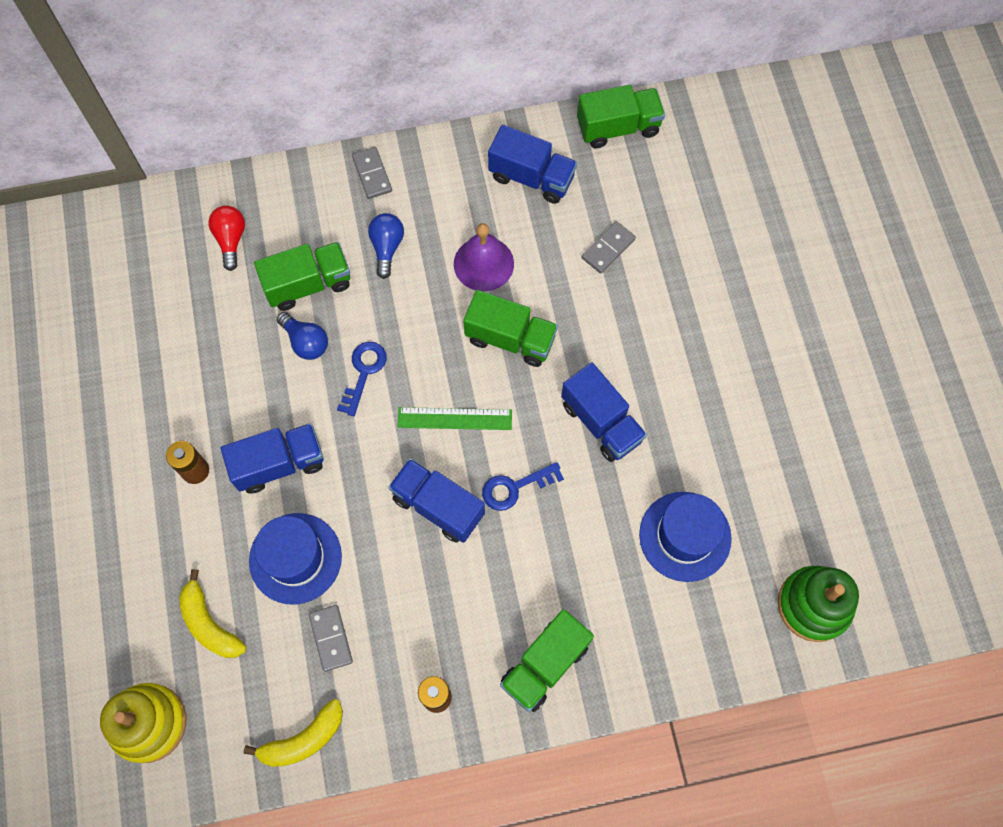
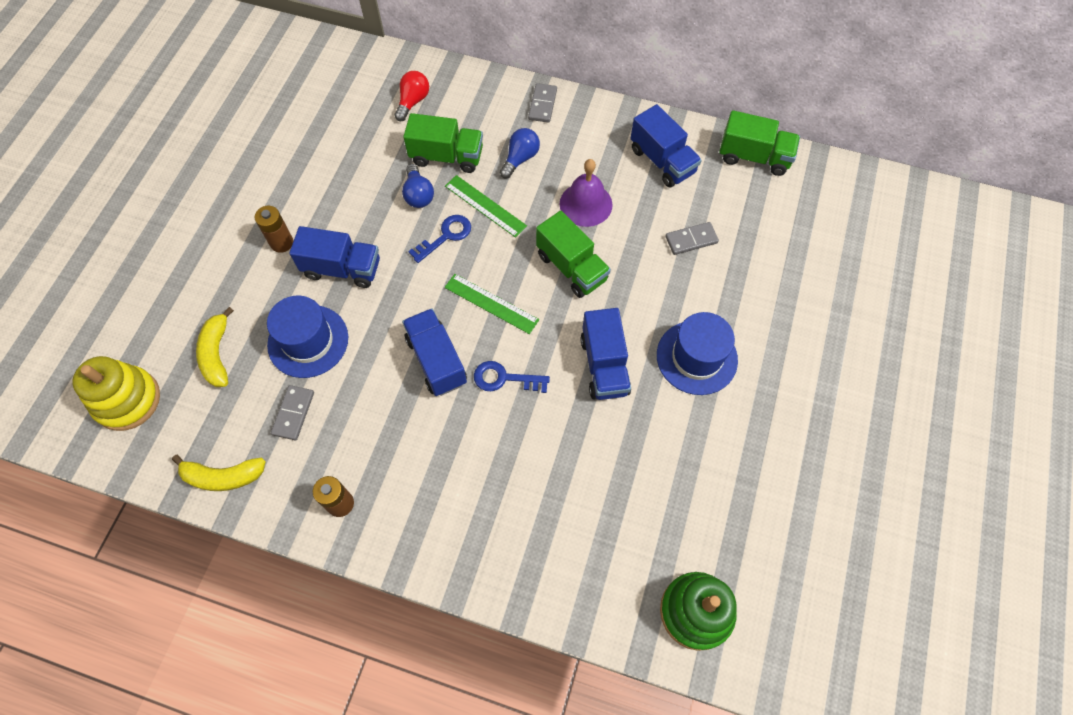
camera: 30 degrees right, 5 degrees down
(383, 318) = (485, 206): none -> green ruler
(545, 665) = (439, 528): green truck -> none
(685, 536) = (618, 491): blue hat -> blue hat (696, 357)

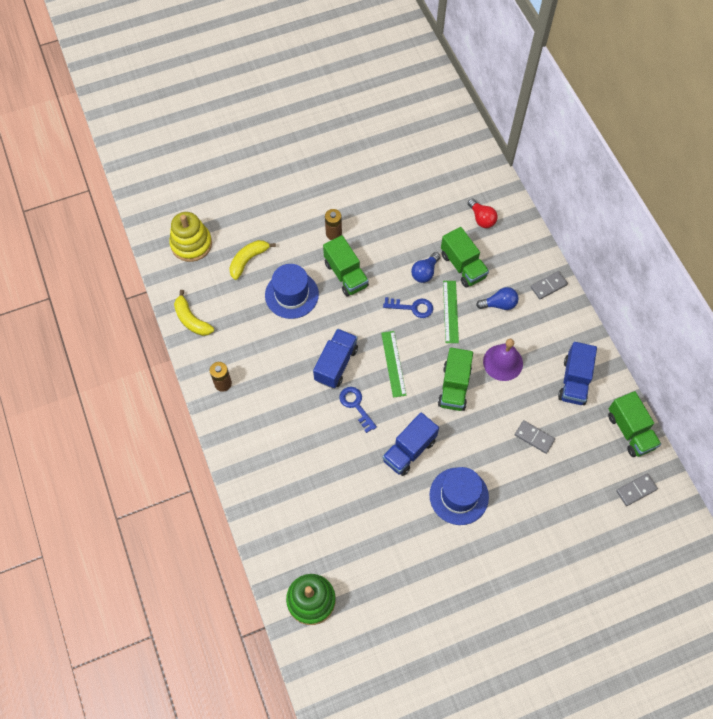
camera: 50 degrees right, 0 degrees up
(293, 413) = (249, 322): grey domino -> grey domino (636, 490)
(342, 268) = (346, 275): blue truck -> green truck
(413, 102) = (481, 219): red light bulb -> red light bulb turned 75 degrees clockwise

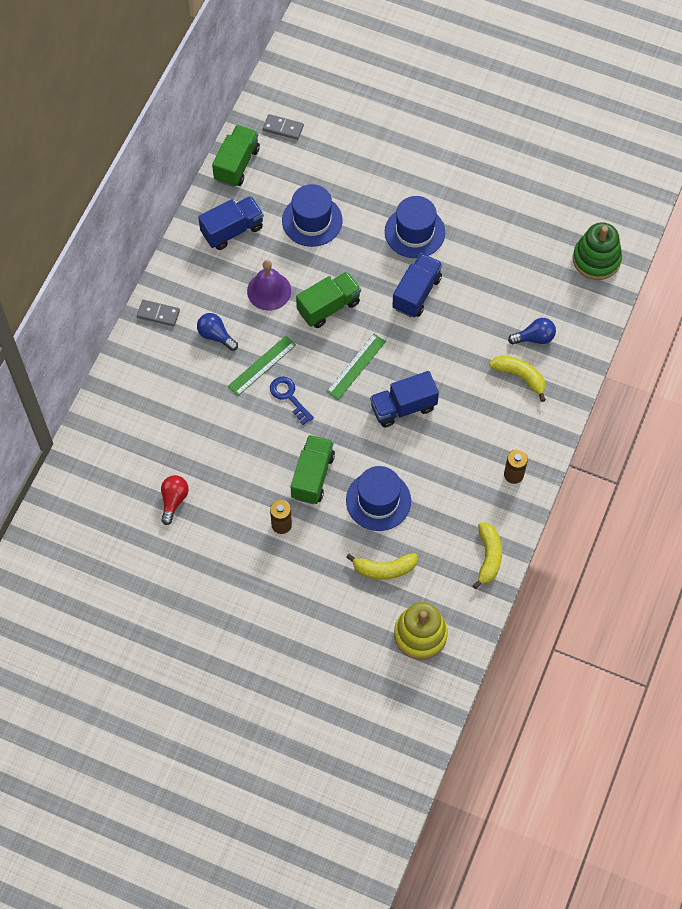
camera: 135 degrees left, 0 degrees up
(281, 454) = (520, 376): none -> yellow banana
(356, 406) = (422, 361): blue key -> none
(409, 450) = (416, 293): blue truck -> blue truck turned 60 degrees counterclockwise
(425, 272) = (244, 416): blue light bulb -> blue light bulb (534, 338)
(463, 266) = (206, 393): green truck -> none
(481, 219) = (139, 419): red light bulb -> red light bulb (174, 500)
(534, 437) = (312, 220): grey domino -> blue hat

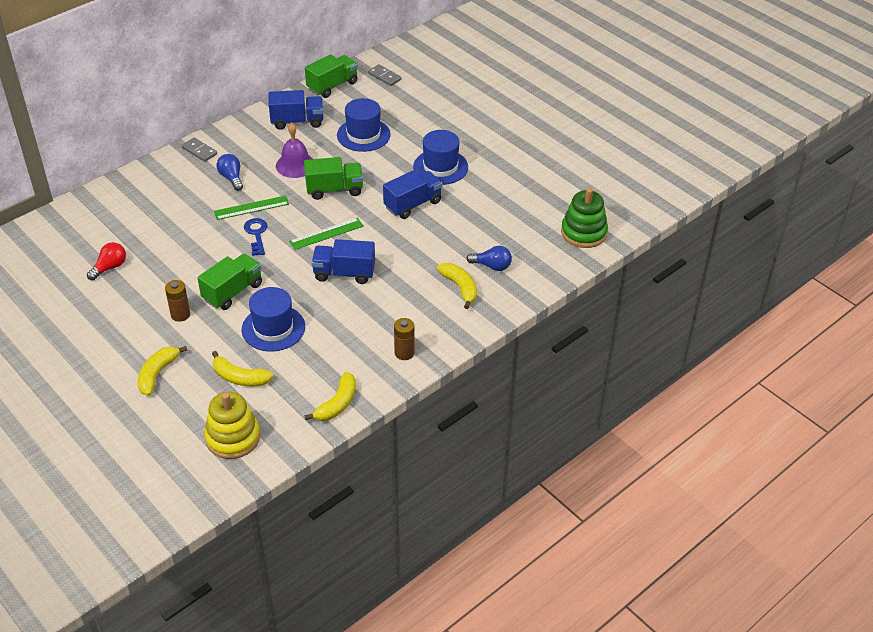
camera: 25 degrees right, 20 degrees down
(306, 599) = (157, 374): none -> yellow banana

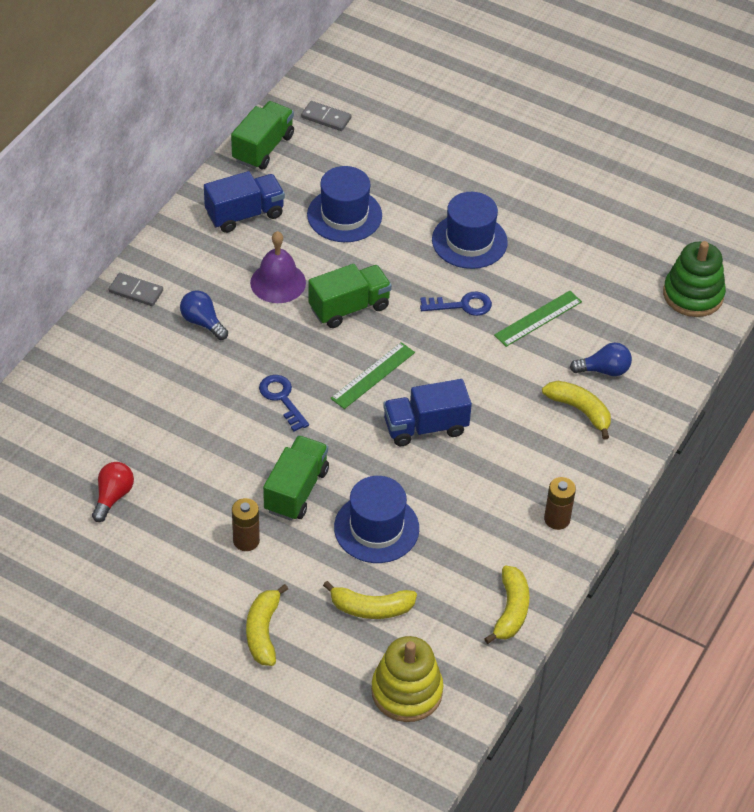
camera: 20 degrees left, 5 degrees up
(251, 208) = (254, 361): green ruler -> green ruler (538, 318)
(413, 204) = (461, 305): blue truck -> blue key

